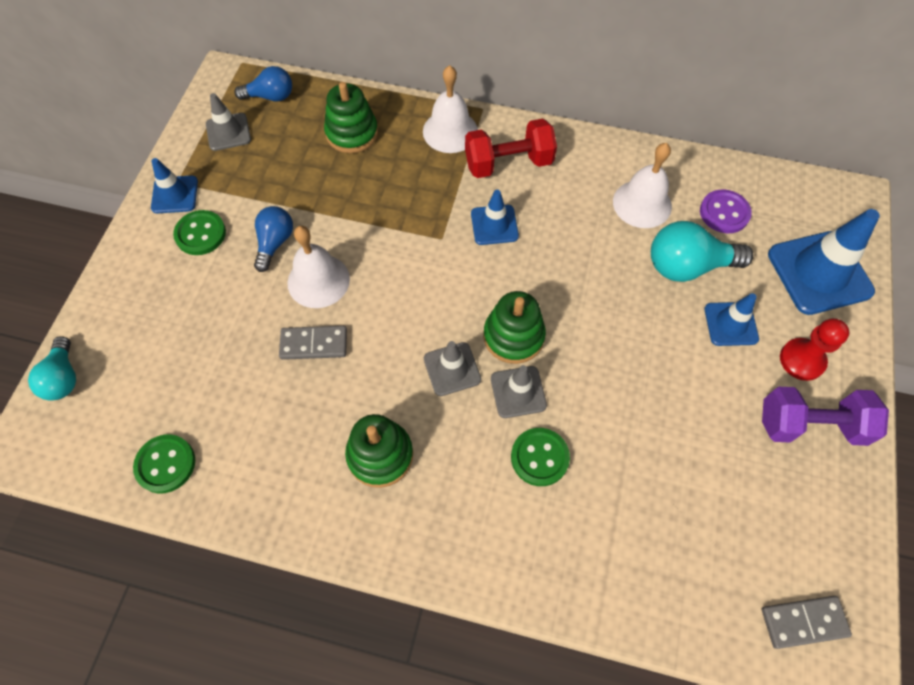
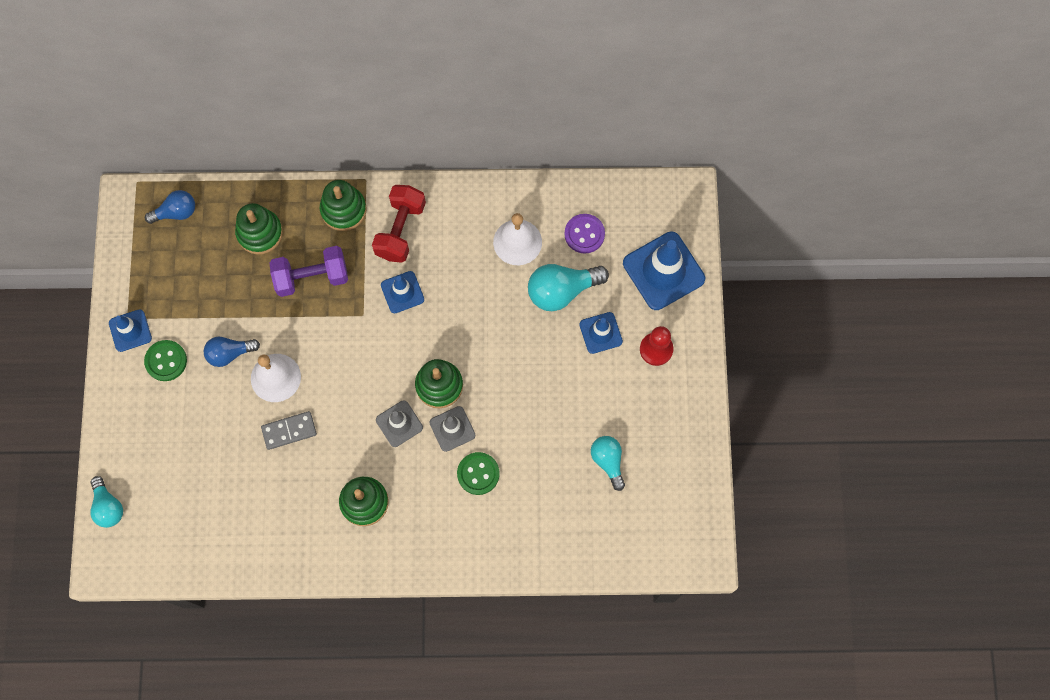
camera: 15 degrees left, 10 degrees up
(165, 464) = (212, 549): green button -> none
(228, 132) = (152, 258): grey traffic cone -> none
(275, 243) = (229, 353): blue light bulb -> blue light bulb turned 105 degrees counterclockwise
(450, 131) = (343, 210): white bell -> green stacking toy
(508, 163) = (400, 230): red dumbbell -> red dumbbell turned 45 degrees counterclockwise
(721, 486) = (608, 461): none -> turquoise light bulb
(803, 622) = (671, 538): grey domino -> none
(810, 425) = (666, 399): purple dumbbell -> purple dumbbell (311, 277)

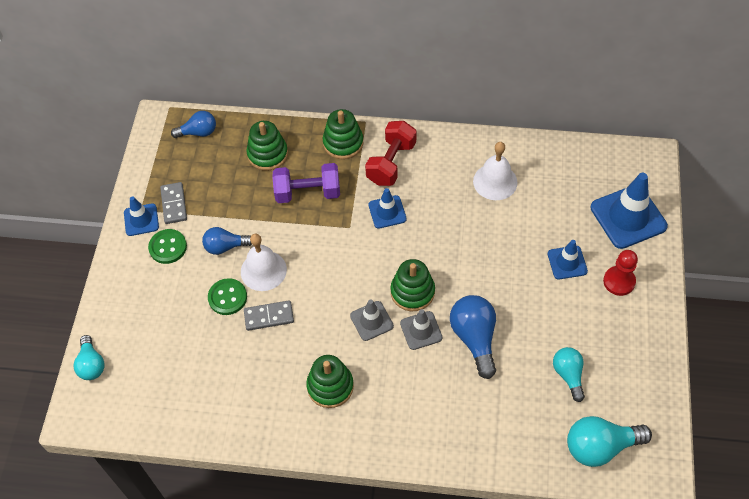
camera: 10 degrees right, 15 degrees down
(164, 307) = (174, 204): none -> grey domino
(478, 474) = (442, 373): green button -> green button (227, 297)
(509, 431) = (474, 338): none -> blue light bulb
(562, 291) = (533, 224): turquoise light bulb -> turquoise light bulb (600, 447)
(584, 234) = (556, 181): purple button -> none

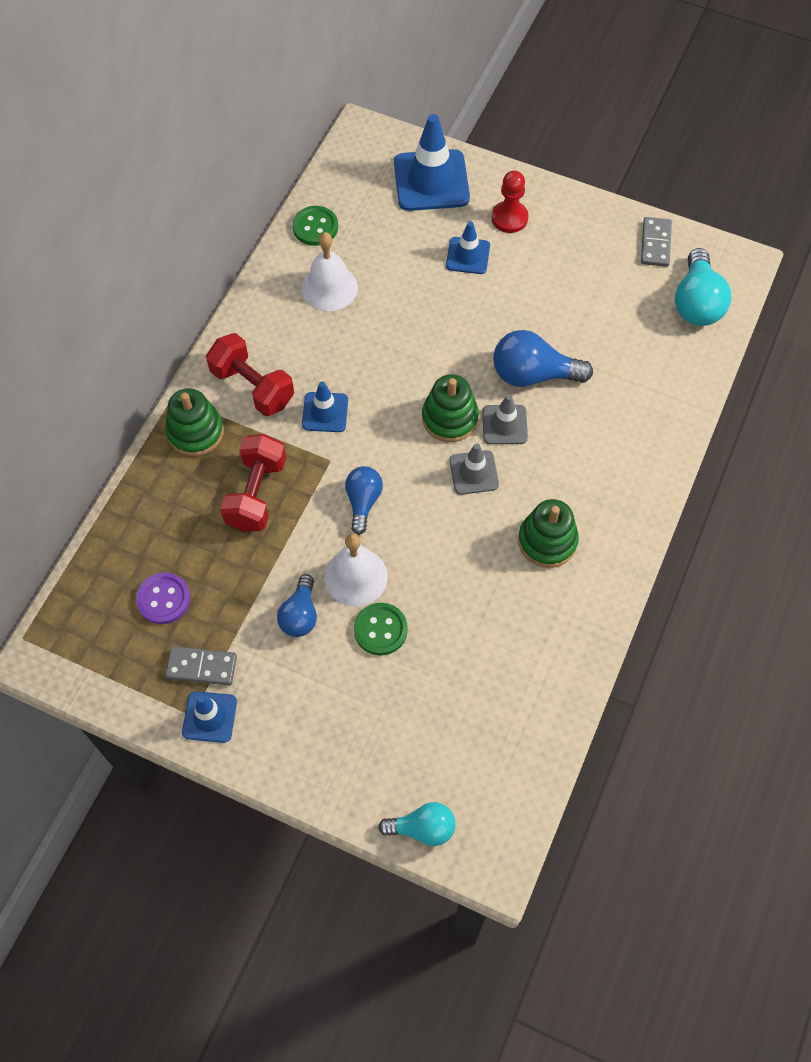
camera: 75 degrees left, 5 degrees up
(168, 247) = (271, 690): green button -> green button (315, 227)
(198, 132) = (90, 607): blue light bulb -> blue light bulb (363, 502)
(215, 168) = (163, 599): none -> purple button
(267, 154) = (171, 527): green stacking toy -> none
(269, 317) = (427, 586): grey domino -> grey domino (655, 244)
(308, 192) = (256, 494): purple dumbbell -> red dumbbell
(568, 375) = (606, 302): turquoise light bulb -> none

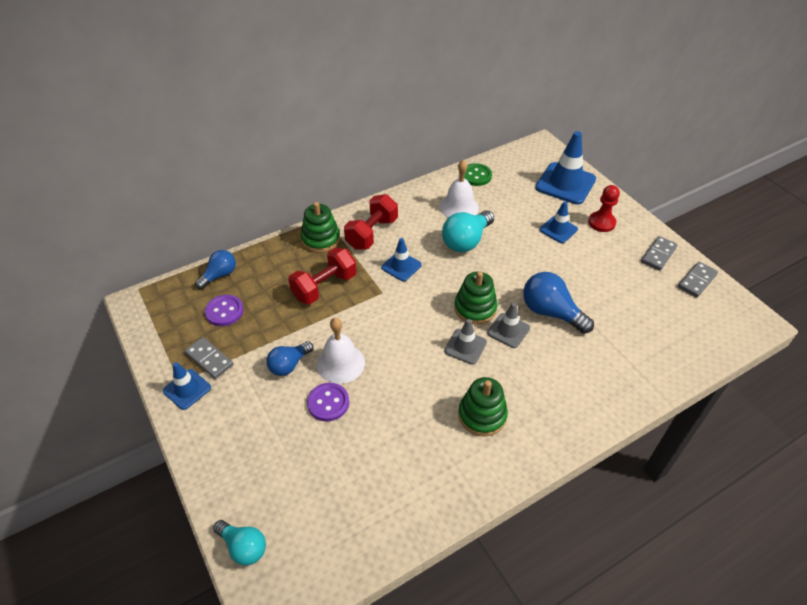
camera: 35 degrees right, 15 degrees down
(252, 387) = (372, 233): red dumbbell -> red dumbbell turned 45 degrees clockwise
(363, 502) = (382, 325): blue light bulb -> blue light bulb (219, 275)
(380, 630) = (328, 403): green button -> purple button
(597, 230) = (658, 254): none -> grey domino
(696, 303) = (704, 329): turquoise light bulb -> turquoise light bulb (466, 241)

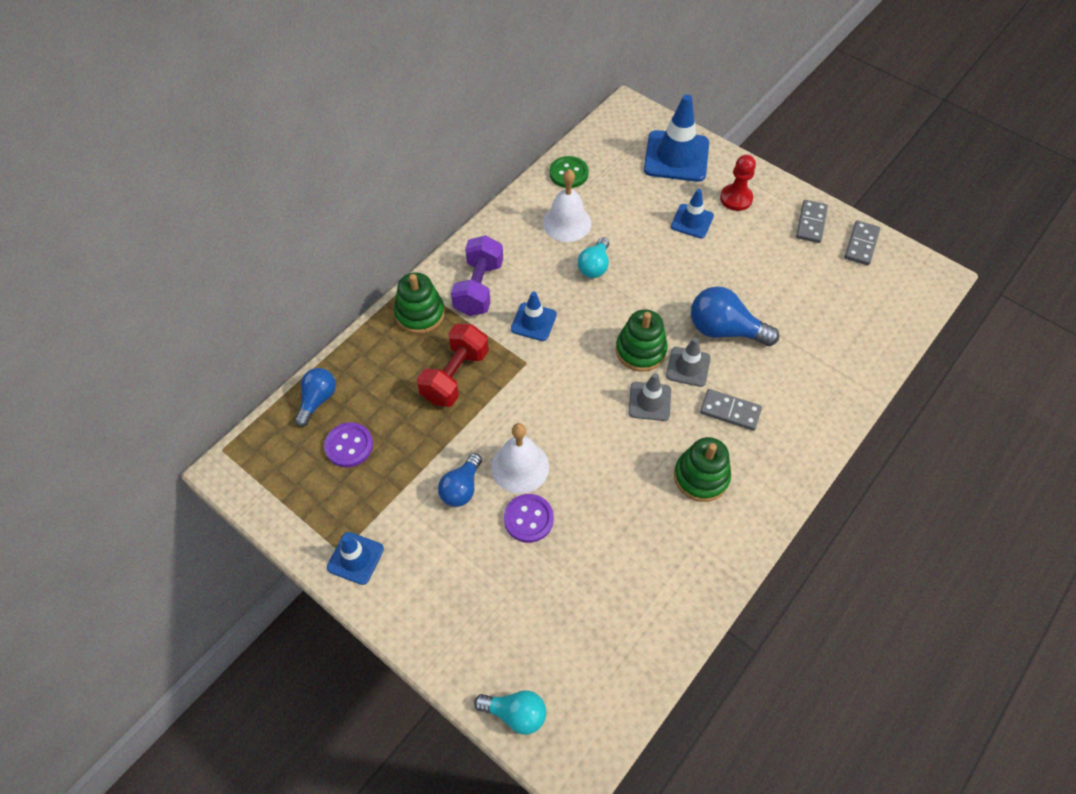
camera: 20 degrees left, 10 degrees up
(209, 359) = (363, 512): grey domino -> grey domino (730, 411)
(372, 233) = (479, 288): red dumbbell -> purple dumbbell
(466, 241) = (594, 266): turquoise light bulb -> turquoise light bulb, size x0.64

